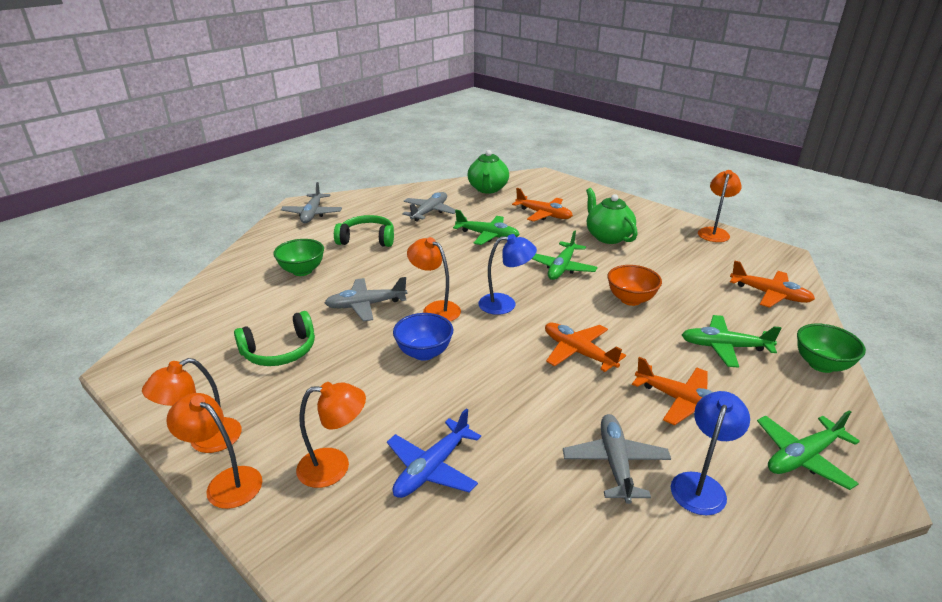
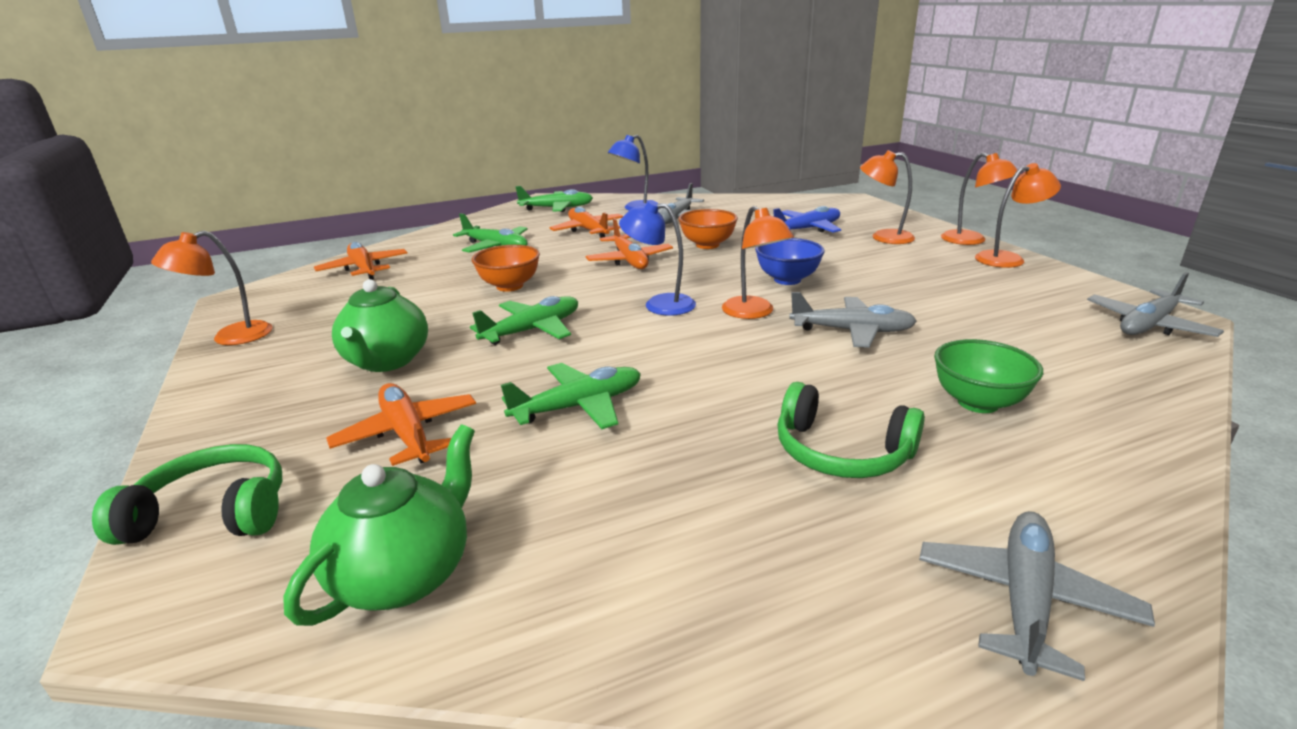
camera: 155 degrees left, 5 degrees down
(280, 351) = (965, 303): green headphones -> green headphones (213, 513)
(429, 212) = (651, 510): grey plane -> grey plane (1148, 325)
(488, 235) = (579, 406): green plane -> green plane turned 105 degrees clockwise
(528, 398) = (707, 245): none -> orange bowl
(821, 365) = (447, 231): green bowl -> none

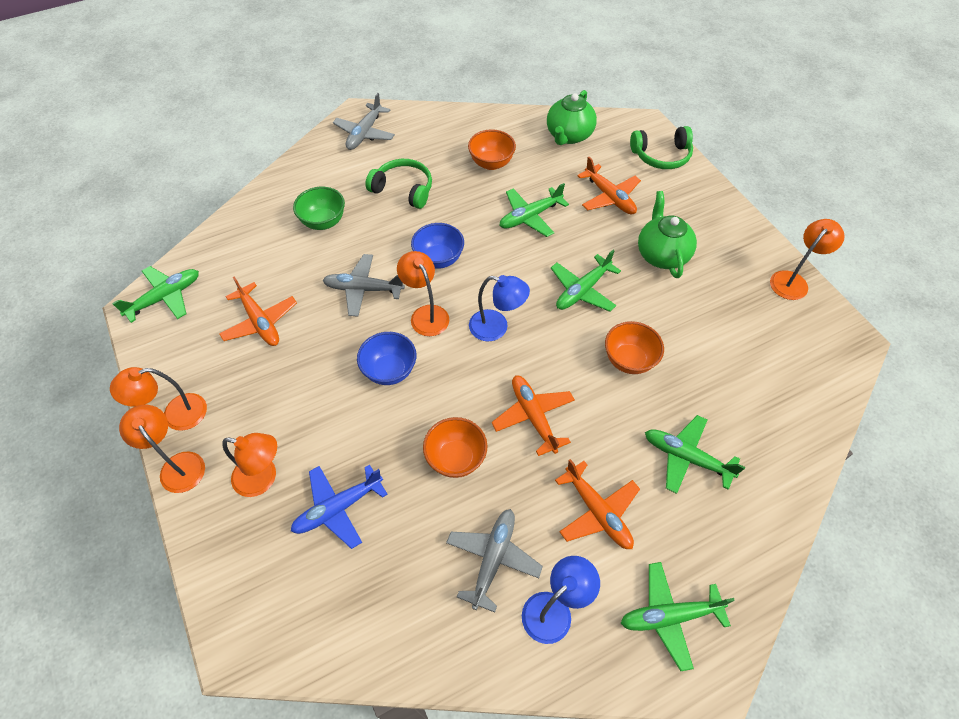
camera: 175 degrees right, 30 degrees up
(364, 269) = (789, 399): orange plane -> orange plane (260, 322)
(639, 503) = (491, 163): none -> orange bowl
(744, 358) = (439, 259): none -> blue bowl
(1148, 325) = (165, 297): grey plane -> green plane

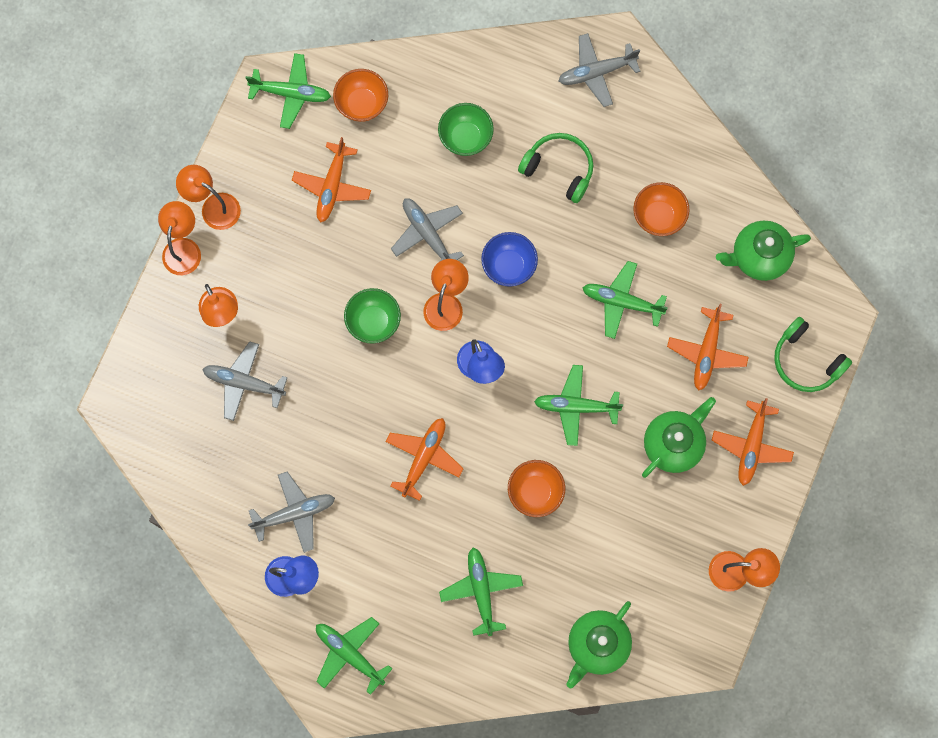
camera: 50 degrees right, 20 degrees up
(338, 508) = (244, 383): blue plane -> grey plane
(389, 371) = (373, 321): blue bowl -> green bowl
(403, 189) = (559, 169): green headphones -> green headphones turned 45 degrees counterclockwise
(456, 458) = (344, 430): orange bowl -> orange bowl (362, 104)
(597, 512) = (385, 557): orange plane -> orange plane (751, 446)
(795, 406) = (597, 645): none -> green teapot

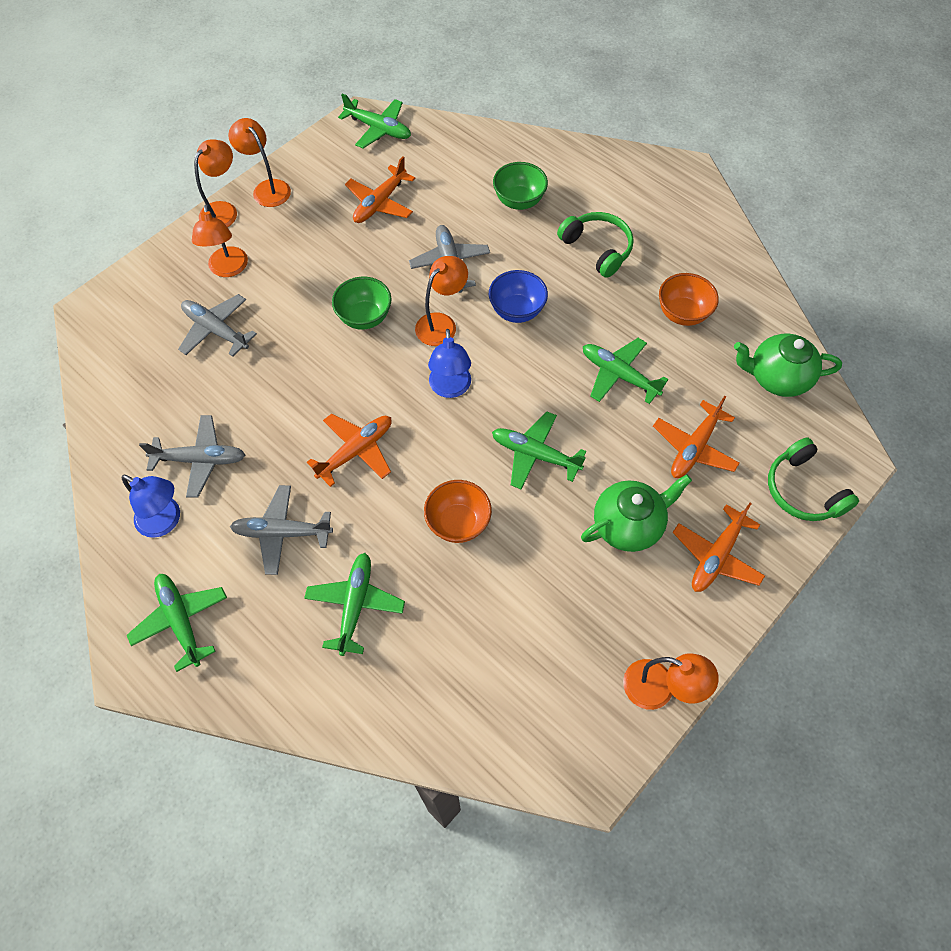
camera: 20 degrees right, 15 degrees down
(362, 104) = (437, 152): orange bowl -> none
(596, 72) = (661, 187): grey plane -> grey plane (282, 532)
(597, 645) = (461, 714): green teapot -> none

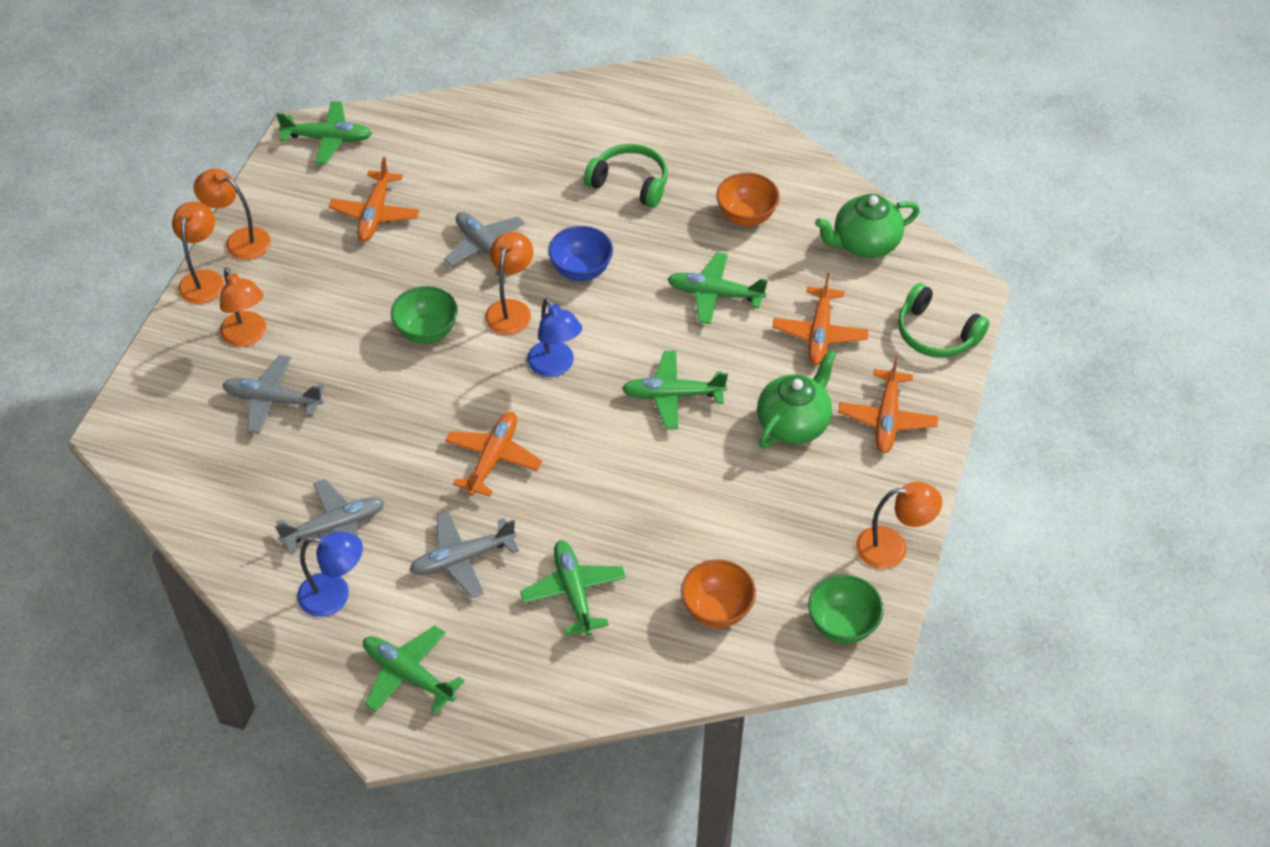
camera: 25 degrees left, 10 degrees down
(458, 523) = (632, 483): orange bowl -> orange bowl (717, 609)
(519, 201) = (523, 163): green bowl -> green bowl (842, 625)

